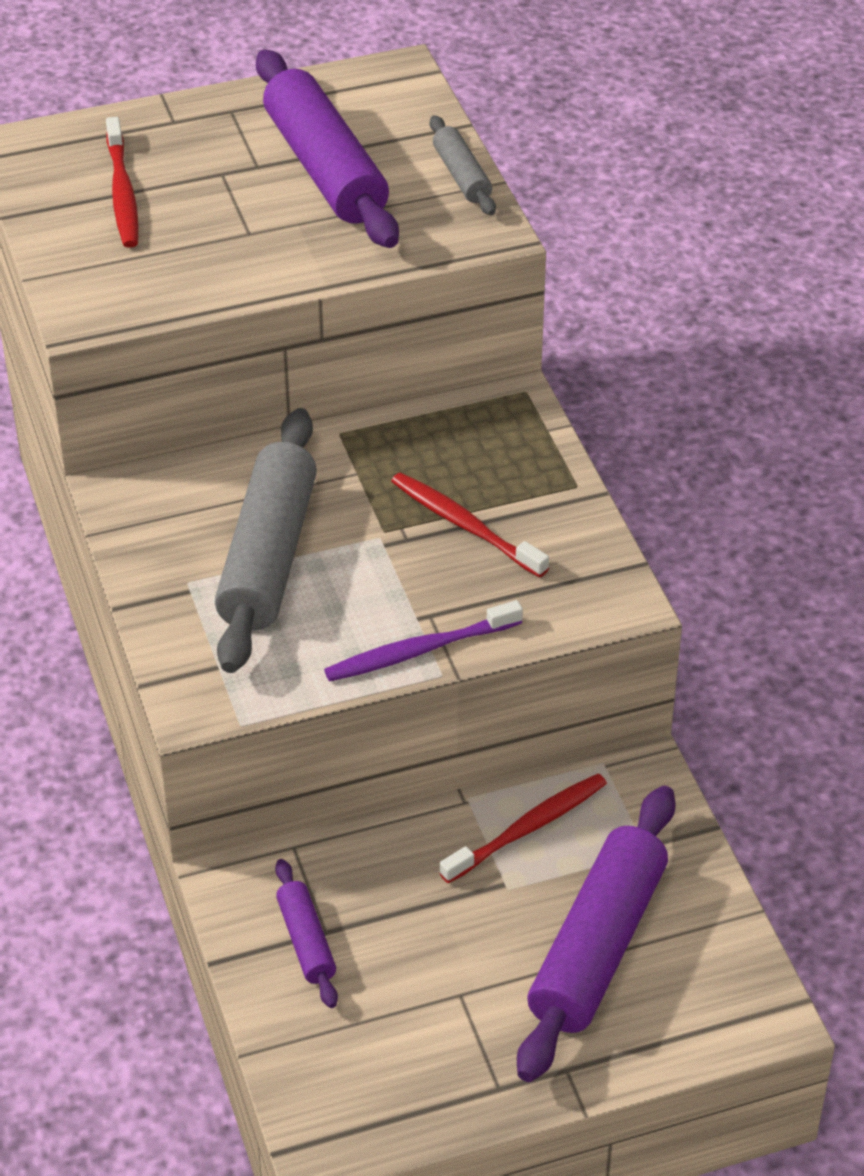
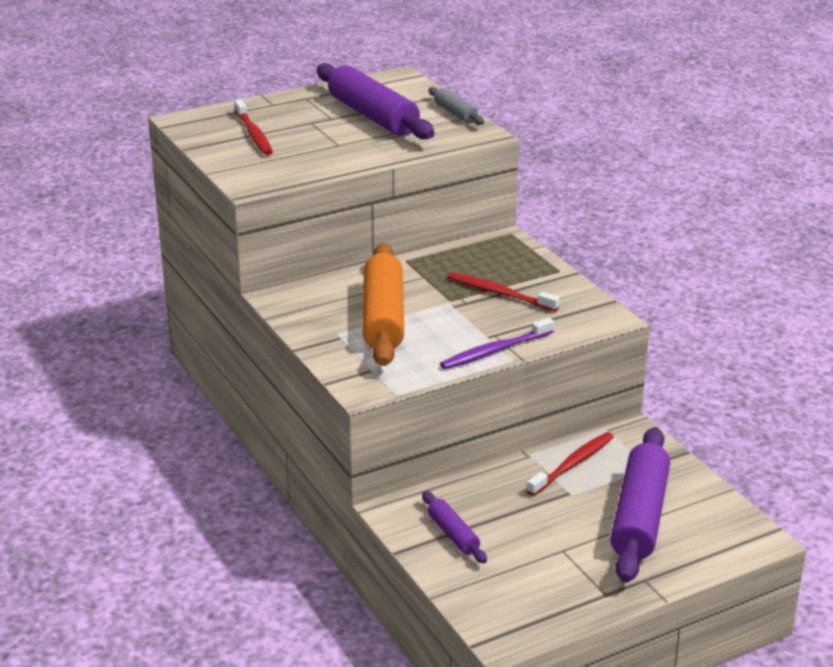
camera: 10 degrees left, 15 degrees down
(267, 556) = (383, 318): grey rolling pin -> orange rolling pin

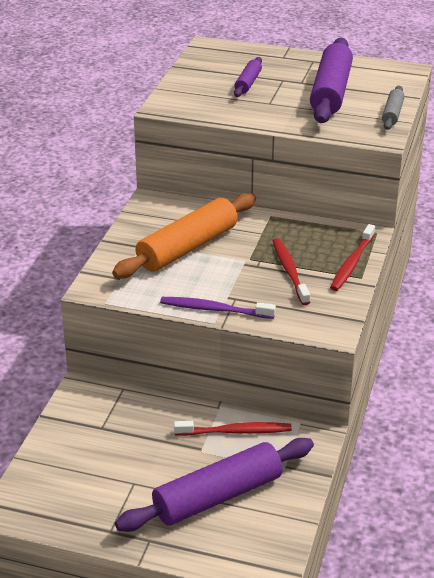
camera: 45 degrees right, 5 degrees up
(254, 134) = (231, 73): red toothbrush -> red toothbrush (351, 263)
(453, 534) = (89, 427): purple rolling pin -> purple rolling pin (248, 83)

